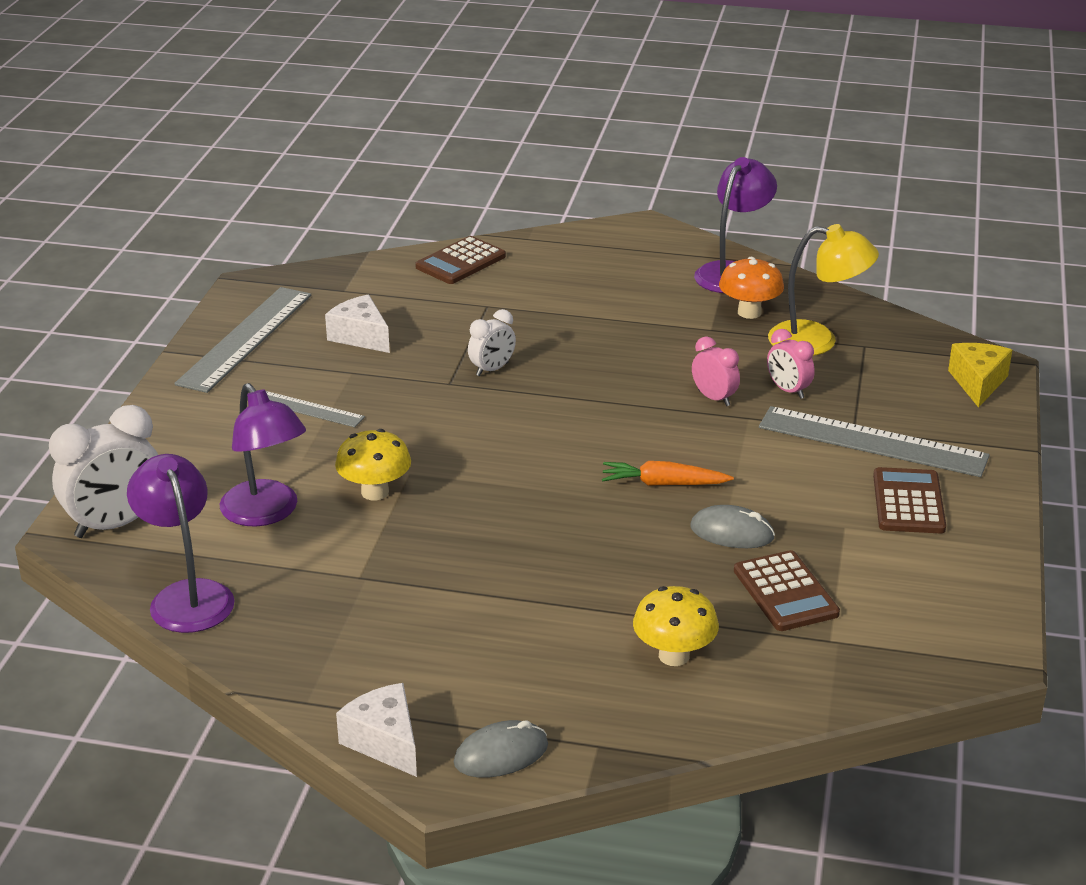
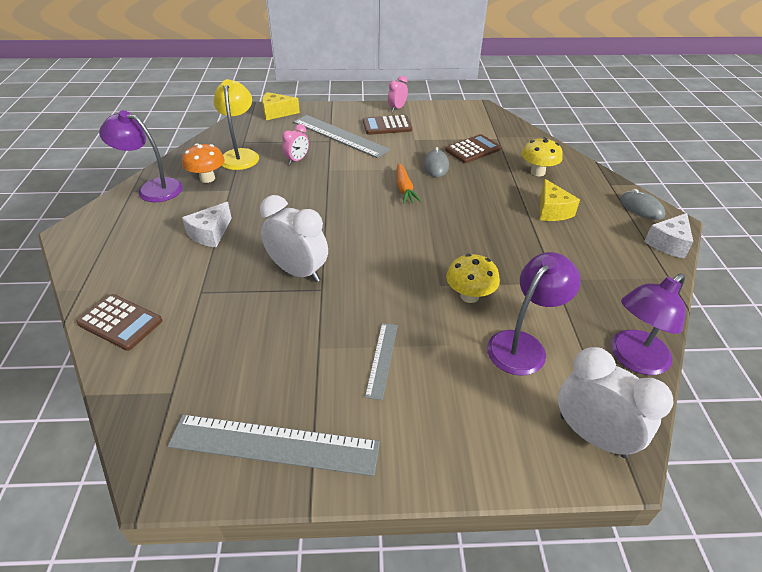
camera: 105 degrees left, 10 degrees up
(360, 336) = (260, 357): white cheese -> white cheese (210, 234)
(492, 369) = (298, 272): white clock -> white clock, size x1.81
(537, 632) = (552, 211): none -> yellow cheese
(714, 398) = (311, 181): pink clock -> pink clock (397, 108)
(872, 442) = (339, 136): grey ruler -> grey ruler turned 60 degrees counterclockwise

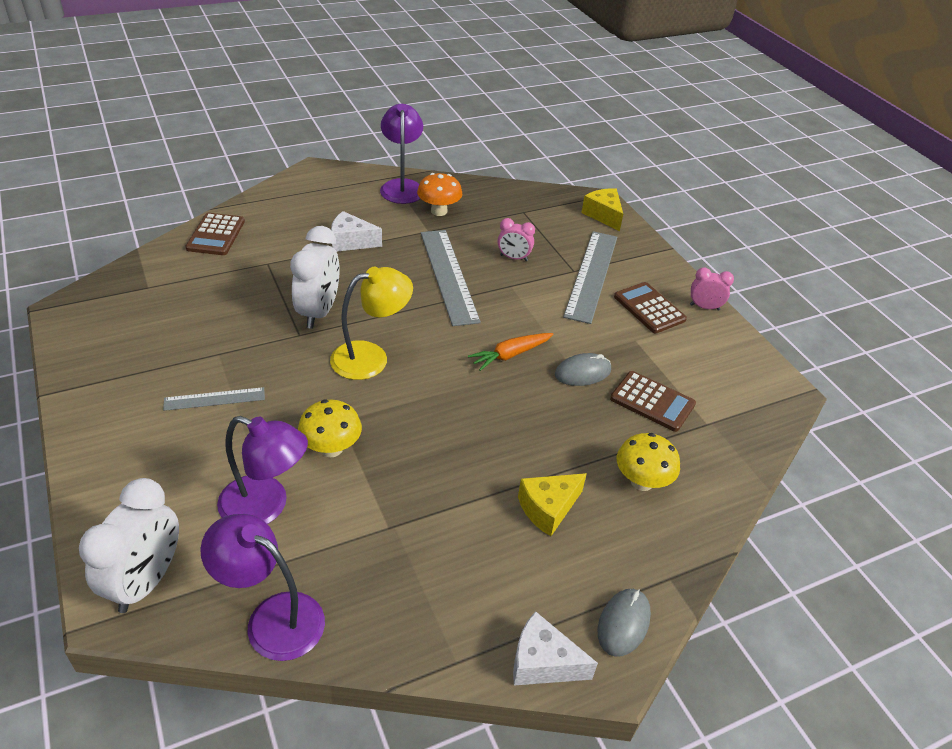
camera: 65 degrees right, 0 degrees up
(240, 155) = (495, 217): yellow lamp -> yellow lamp (371, 357)
(274, 444) = (104, 357): grey ruler -> grey ruler (448, 275)

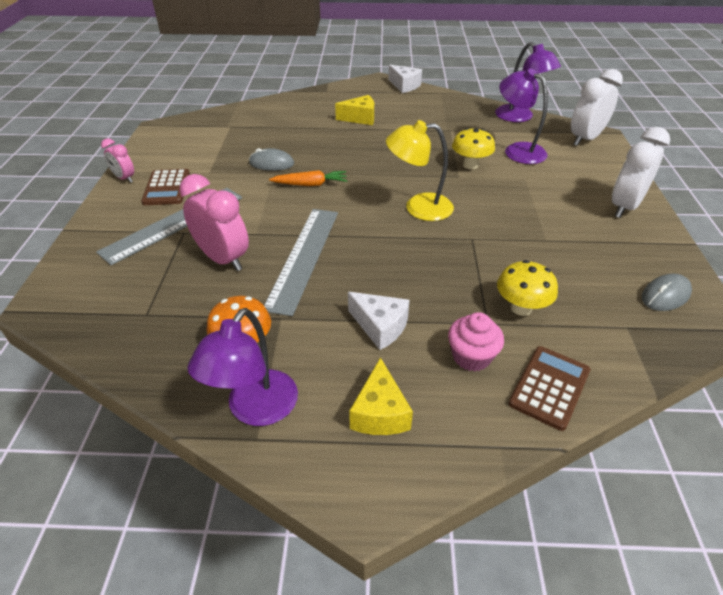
camera: 150 degrees left, 0 degrees up
(214, 399) = (549, 208): grey ruler -> none
(275, 239) = (471, 356): none -> pink cupcake
(319, 312) = (448, 253): white clock -> white clock (624, 207)
(513, 258) = (223, 259): pink clock -> pink clock, size x1.81
(603, 215) = (68, 283): yellow cheese -> yellow cheese (380, 412)
(623, 623) = (361, 86): grey mouse -> grey mouse (665, 295)
(642, 482) = (299, 116): yellow mushroom -> yellow mushroom (521, 308)
(652, 402) = (247, 141): brown calculator -> none

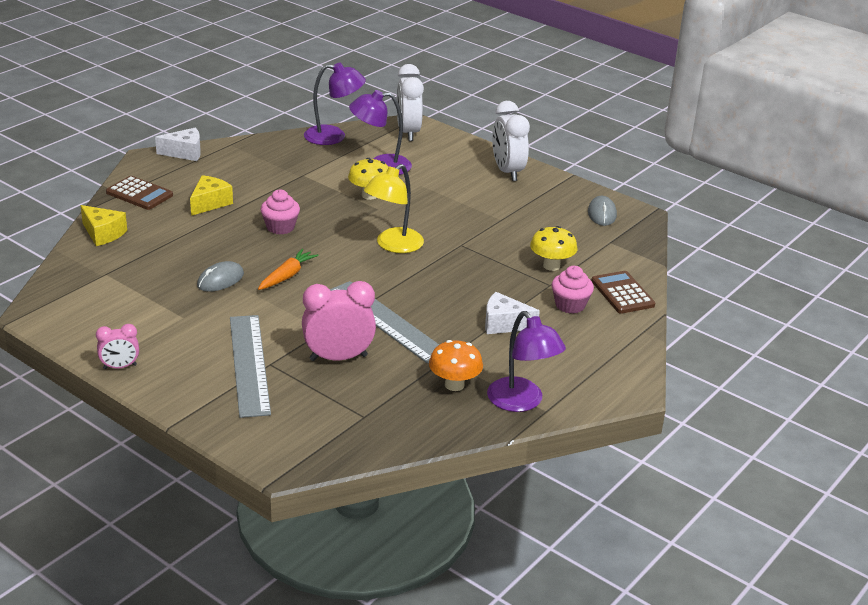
camera: 55 degrees left, 10 degrees down
(166, 188) = (178, 349): brown calculator -> brown calculator (139, 194)
(370, 153) = (280, 227): none -> pink cupcake
(380, 327) = (504, 324): white cheese -> white cheese turned 150 degrees counterclockwise
(380, 412) = (576, 358): yellow cheese -> yellow cheese (103, 234)

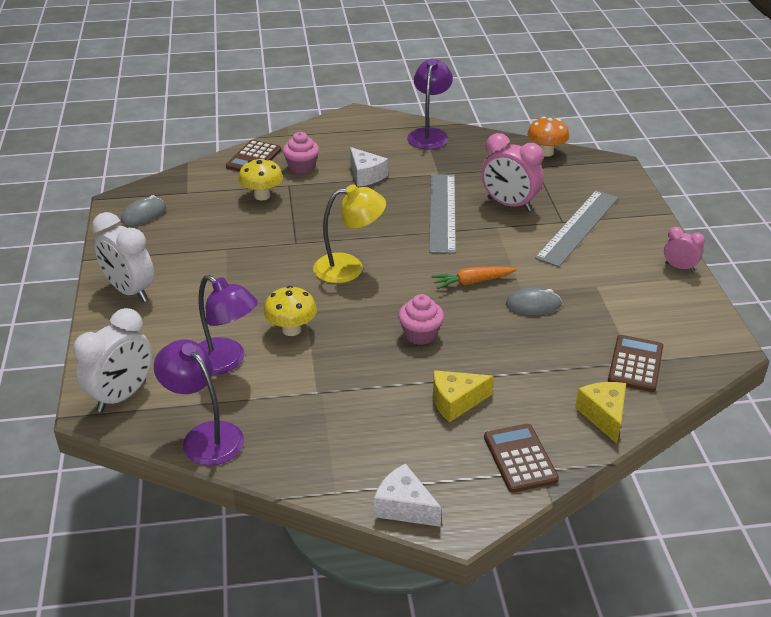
camera: 135 degrees left, 5 degrees up
(103, 272) = (635, 364): none -> brown calculator
(454, 385) = (455, 158): orange mushroom -> orange mushroom (546, 152)
(507, 172) = (130, 291): white clock -> white clock turned 105 degrees clockwise

